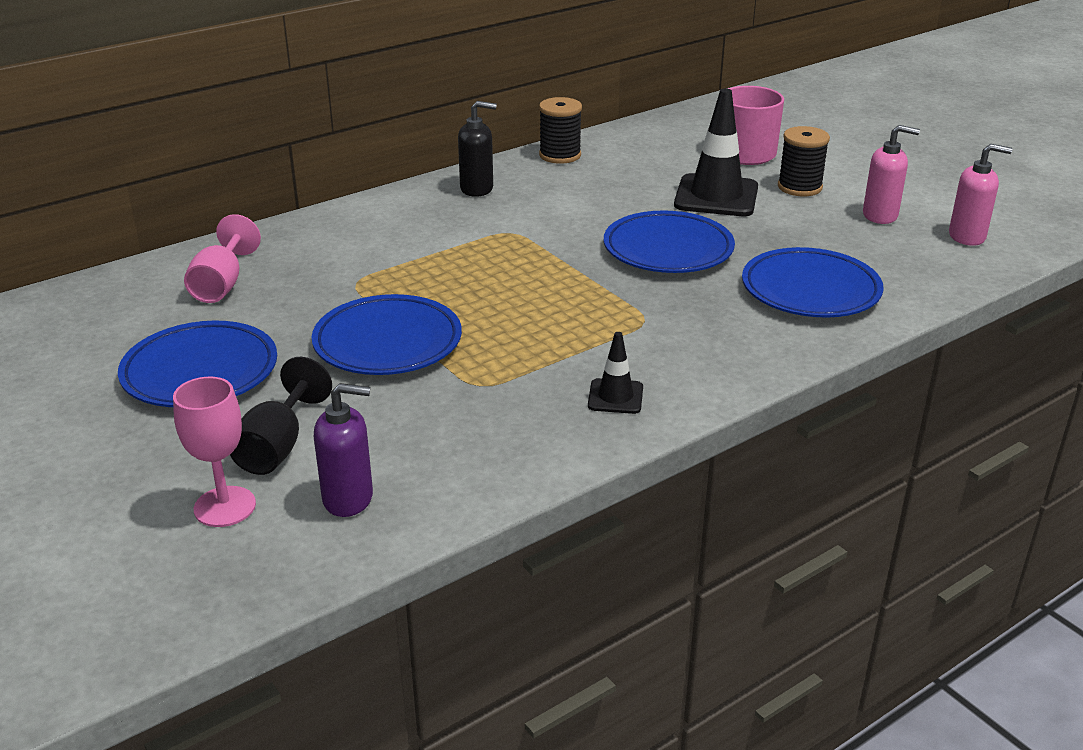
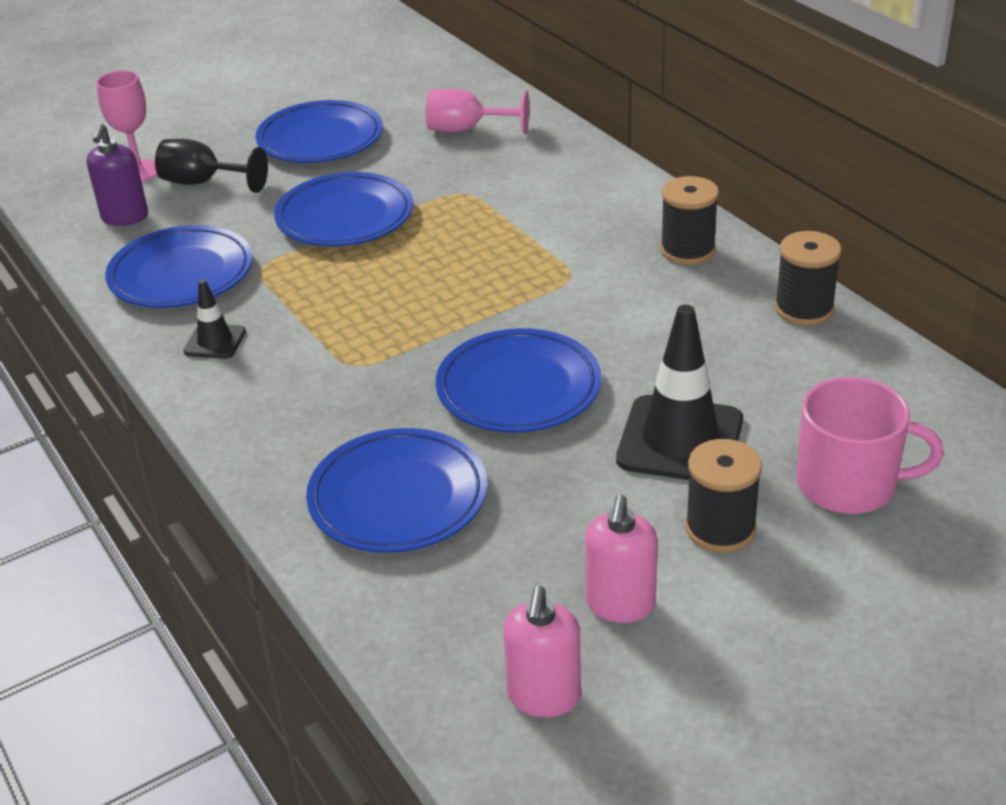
camera: 95 degrees right, 5 degrees up
(477, 189) = (687, 250): black soap dispenser -> black spool
(489, 435) = (181, 275): none -> blue plate

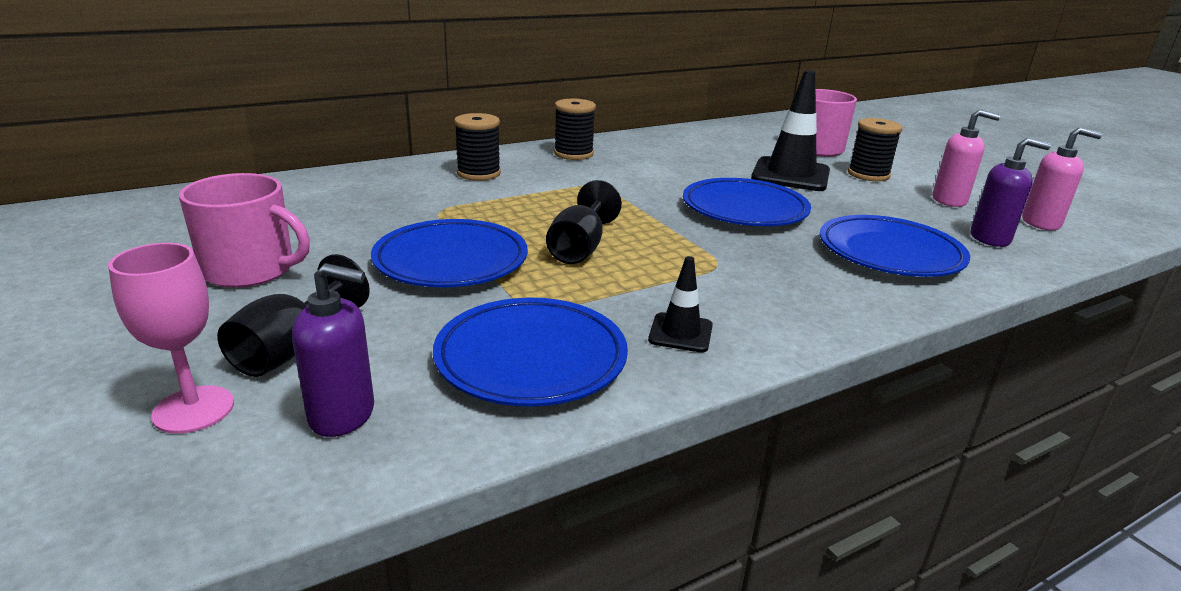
camera: 90 degrees left, 10 degrees down
(320, 139) = (251, 270): blue plate -> pink mug
(382, 279) = (579, 248): none -> black goblet
(465, 612) = (990, 238): none -> purple soap dispenser
(466, 130) = (314, 202): pink goblet -> none
(804, 309) = (651, 138): black spool -> black spool (478, 173)

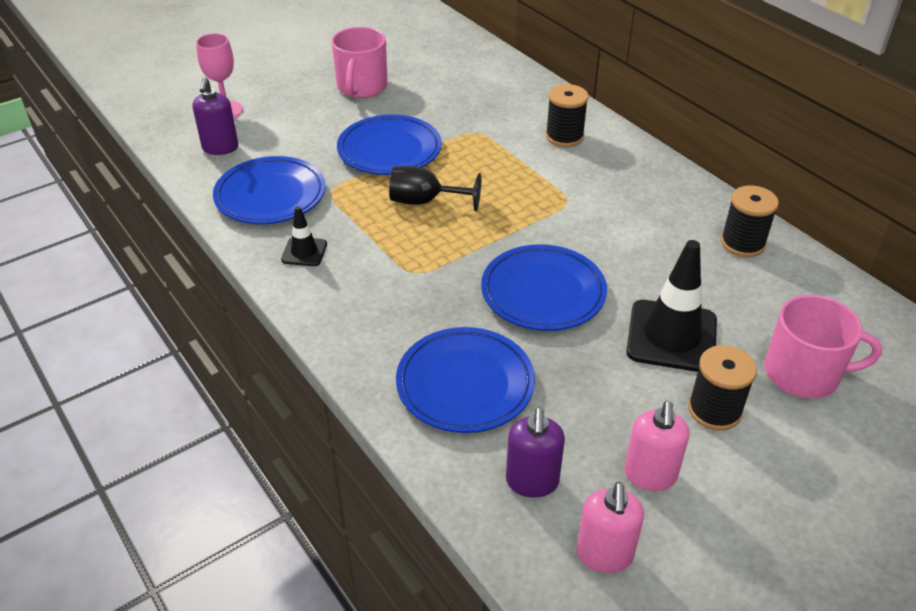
camera: 85 degrees right, 15 degrees up
(290, 349) = (277, 120): black goblet -> none
(573, 154) = (650, 181): black spool -> black spool (742, 243)

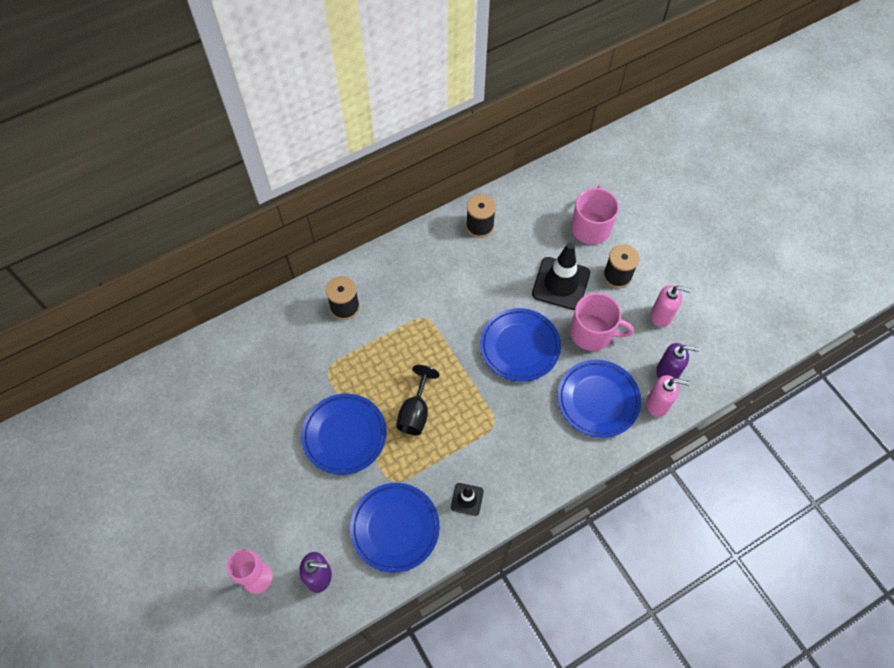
camera: 85 degrees left, 20 degrees up
(361, 87) = (240, 456): pink mug -> pink mug (592, 333)
(604, 555) = (710, 346): pink soap dispenser -> pink soap dispenser (657, 404)

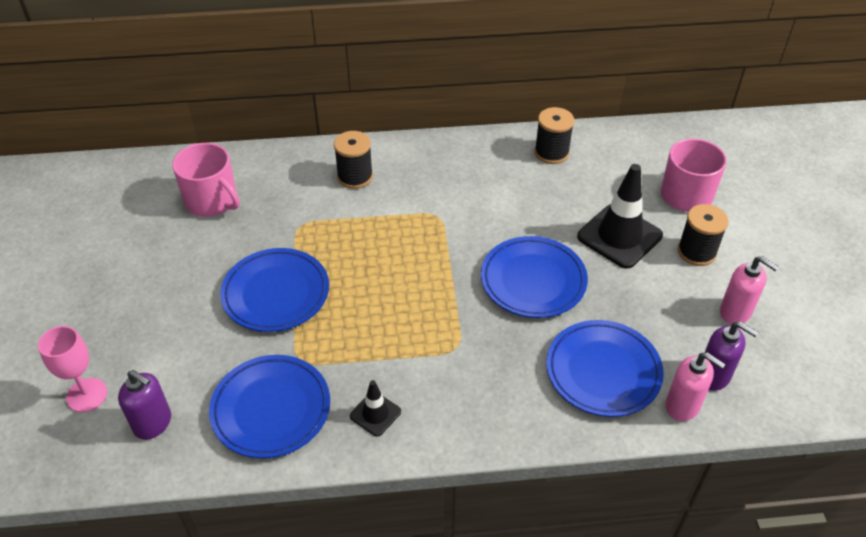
camera: 25 degrees right, 15 degrees down
(415, 412) = (370, 301): black goblet -> none
(592, 333) = (634, 298): pink mug -> pink mug (212, 201)

